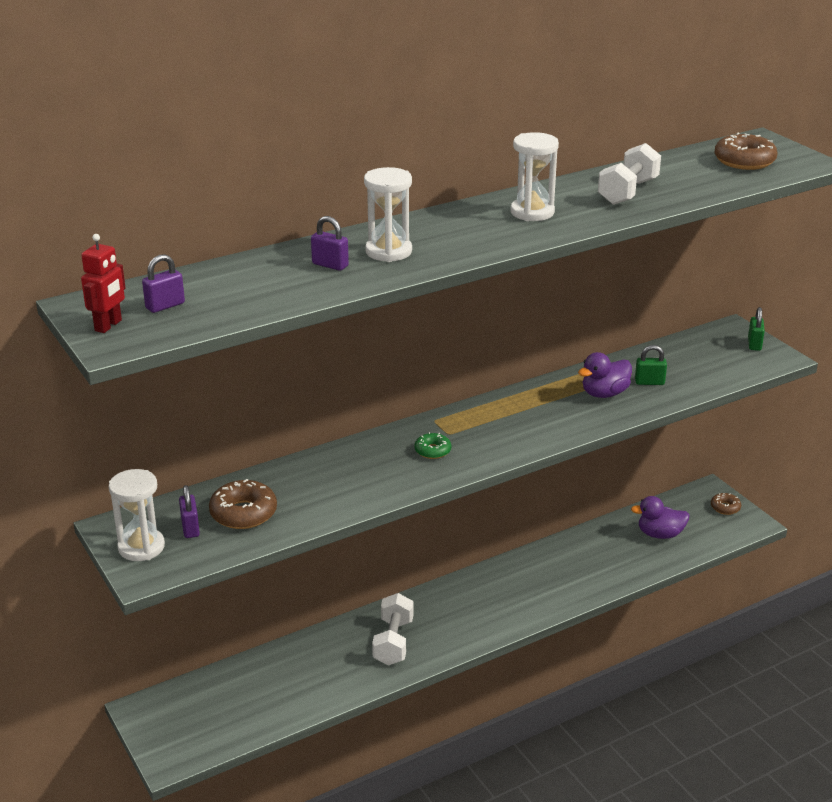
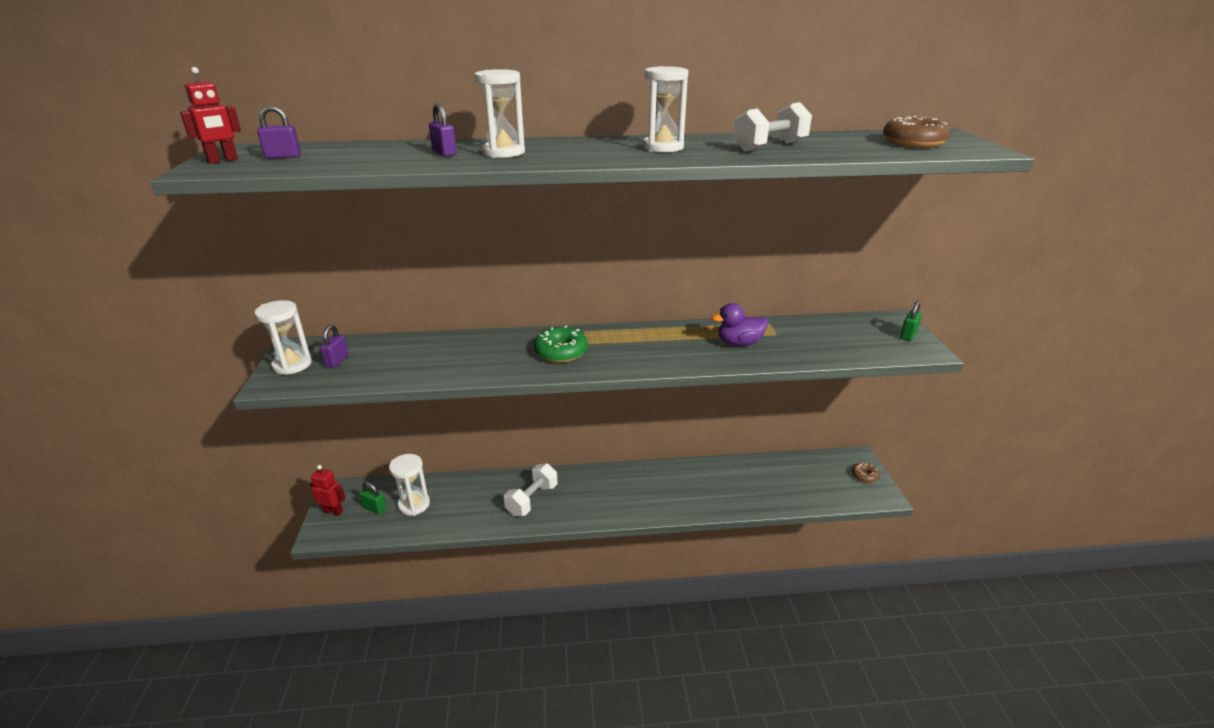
camera: 25 degrees right, 0 degrees up
(160, 732) = (333, 511): none -> red robot
(243, 513) = (382, 360): brown donut -> none
(256, 692) = (414, 504): none -> white hourglass
(432, 451) = (561, 352): green donut -> green donut, size x1.70
(649, 382) = (786, 343): green padlock -> green padlock (375, 508)
(660, 534) = (794, 481): purple duck -> none

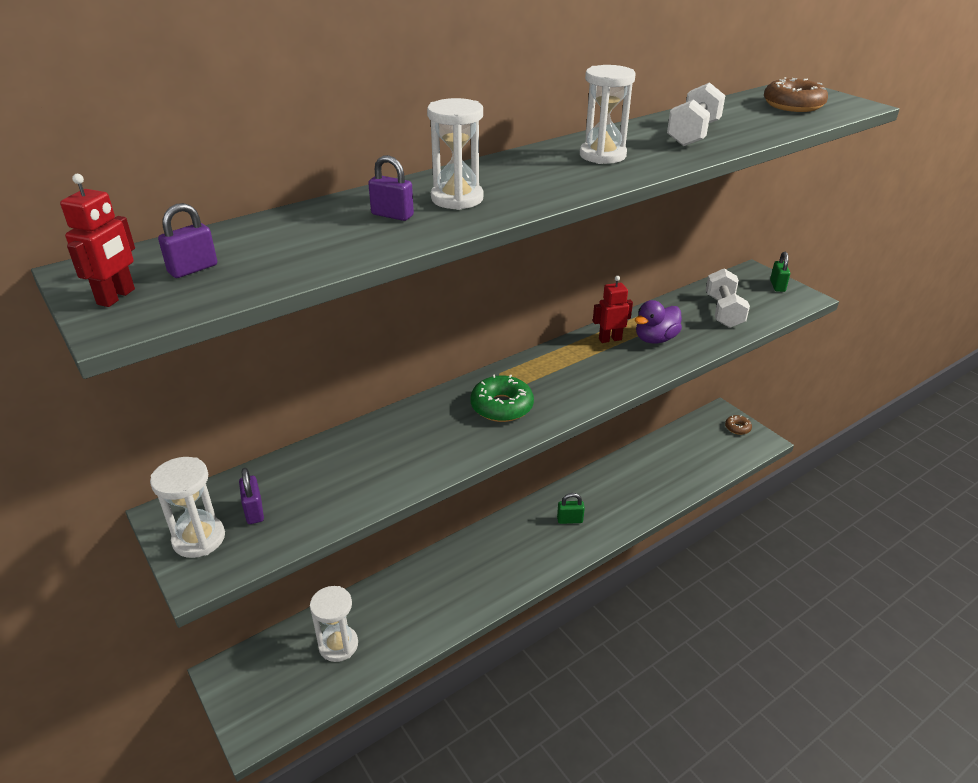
camera: 30 degrees left, 5 degrees up
(333, 511) = (244, 699): red robot -> red robot (610, 339)
(375, 508) = (294, 671): green padlock -> green padlock (570, 520)
(532, 500) = (465, 580): white dumbbell -> white dumbbell (723, 311)

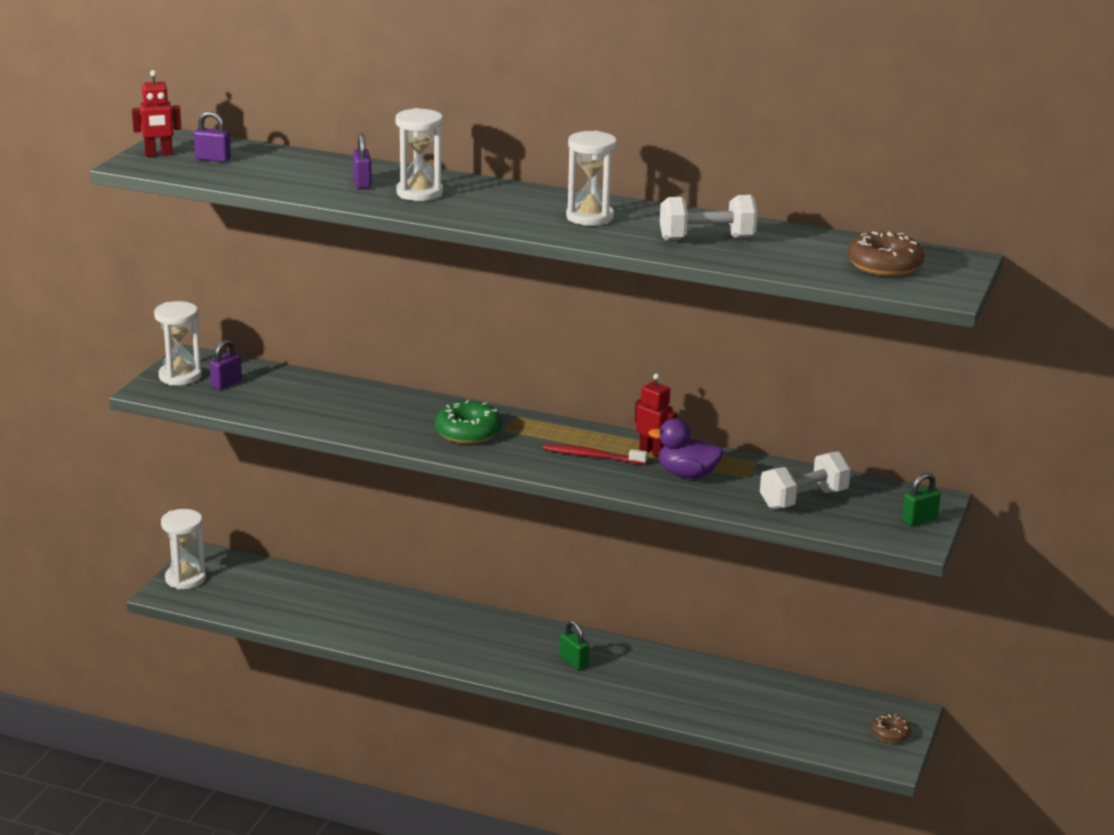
camera: 55 degrees right, 10 degrees down
(338, 645) = (282, 595): white hourglass -> white hourglass (185, 579)
(594, 366) = (592, 456): none -> red toothbrush

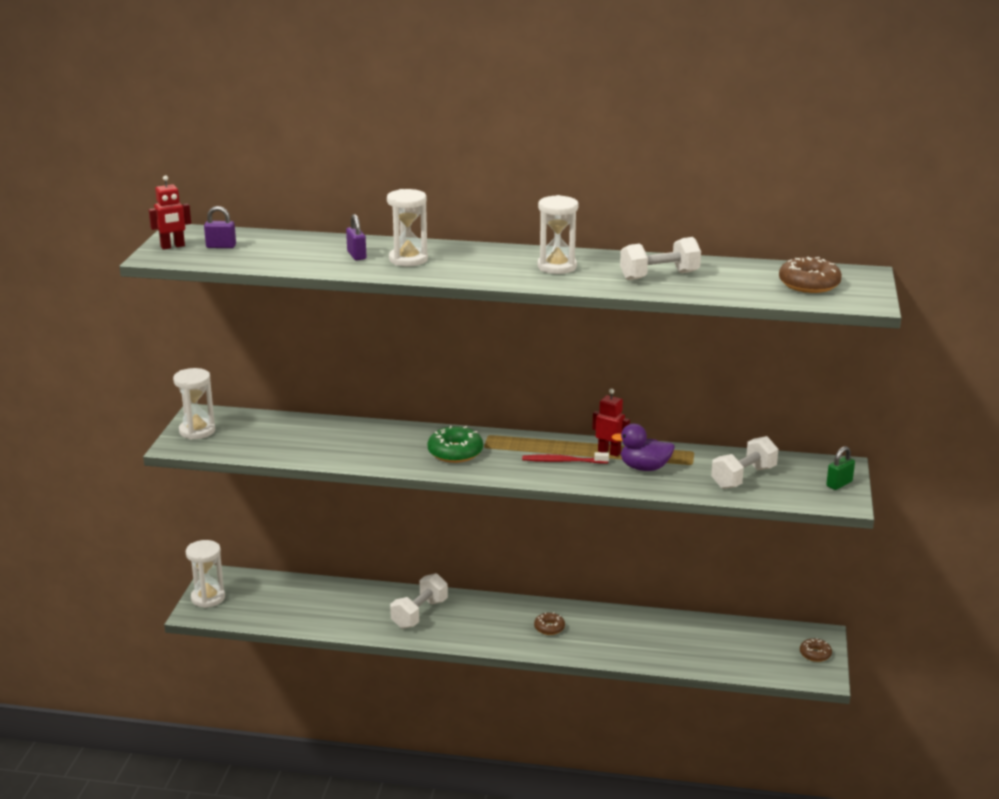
camera: 10 degrees left, 0 degrees up
(226, 383) = (238, 433): purple padlock -> none
(424, 627) = (419, 614): none -> white dumbbell
(573, 662) = (549, 628): green padlock -> brown donut

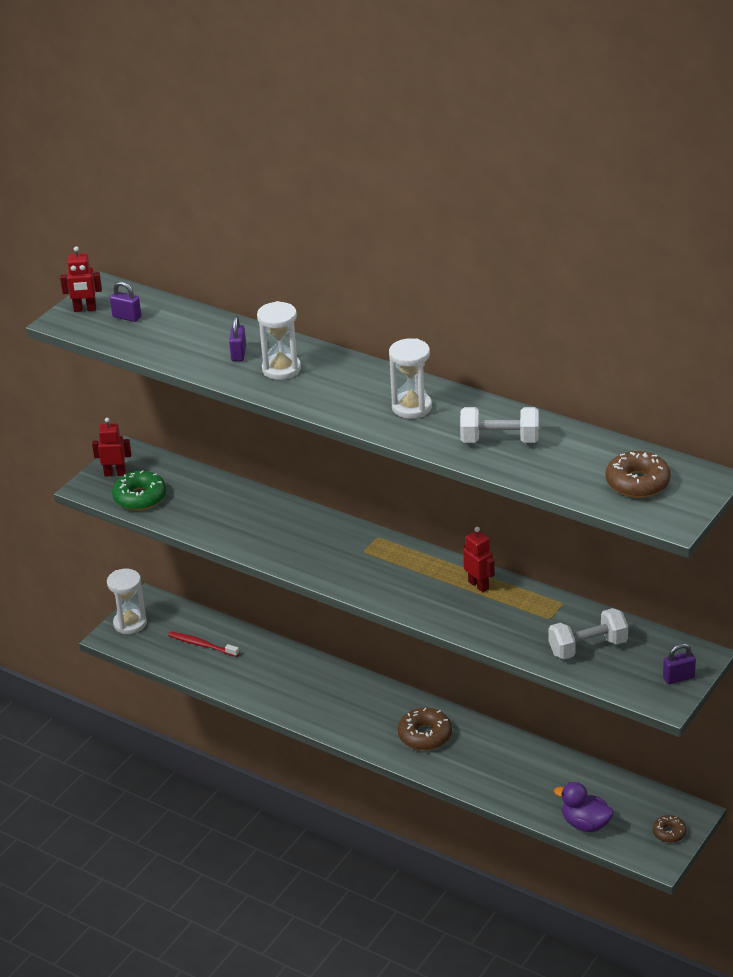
camera: 25 degrees right, 10 degrees up
(197, 431) = (115, 473): white hourglass -> red robot
(419, 614) = (311, 689): white dumbbell -> none
(455, 452) = (332, 552): green donut -> green donut (140, 497)
(549, 628) = (425, 735): brown donut -> brown donut, size x1.70
(563, 461) = (426, 586): red toothbrush -> red toothbrush (202, 645)
(644, 468) = (499, 612): purple duck -> purple duck (585, 824)
(839, 484) = (678, 678): green padlock -> purple padlock

